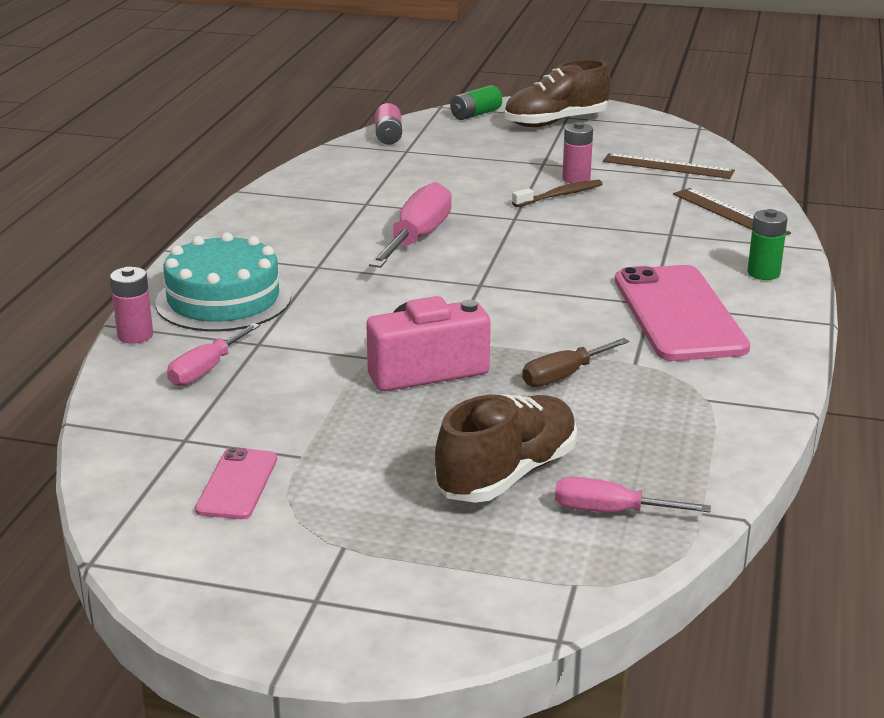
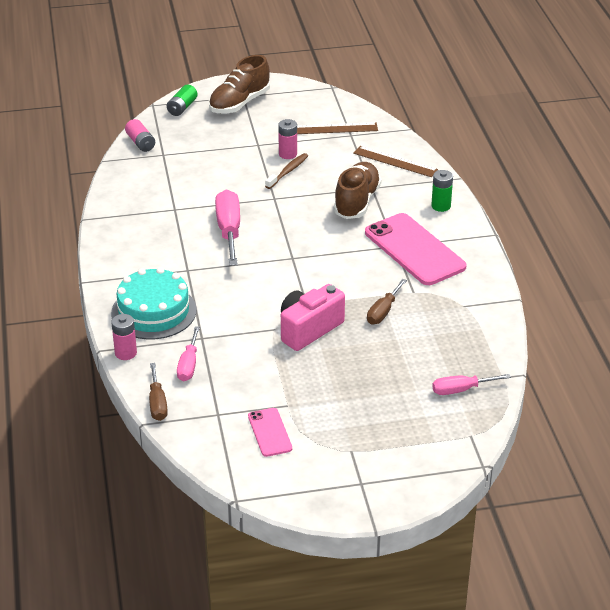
camera: 25 degrees left, 10 degrees up
(113, 403) = (157, 403): none -> brown screwdriver
(507, 474) = (398, 384): brown shoe -> brown shoe (357, 202)

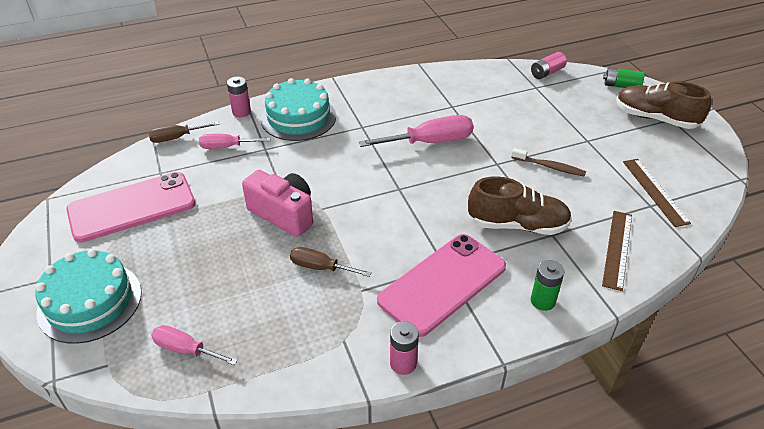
camera: 80 degrees right, 5 degrees up
(269, 432) = (132, 207): pink phone -> pink phone, size x1.99
(288, 154) = (582, 162): pink battery -> pink battery (403, 363)
(397, 452) = (90, 302): none -> turquoise cake
(461, 390) = (186, 349): pink screwdriver -> pink screwdriver turned 45 degrees counterclockwise

